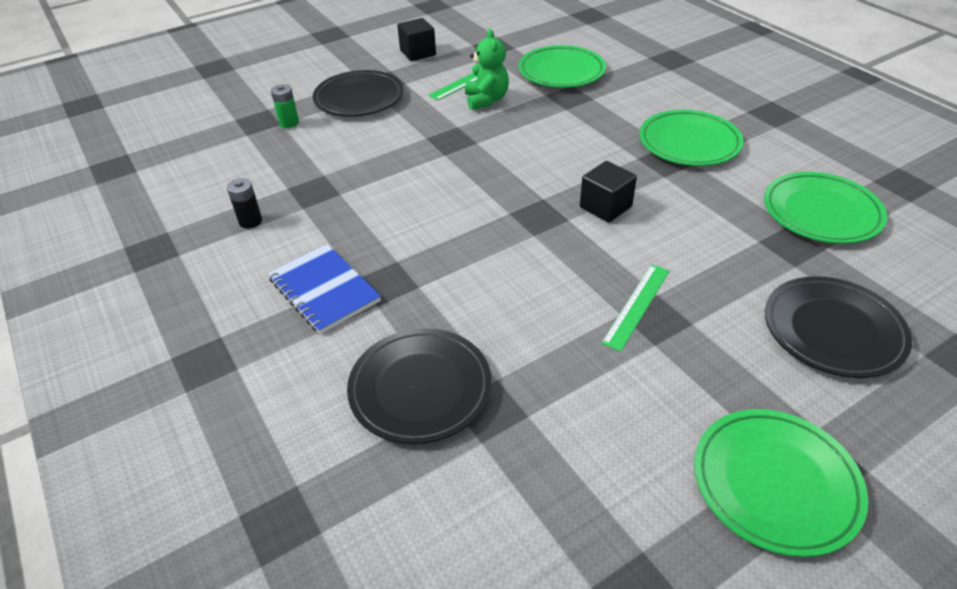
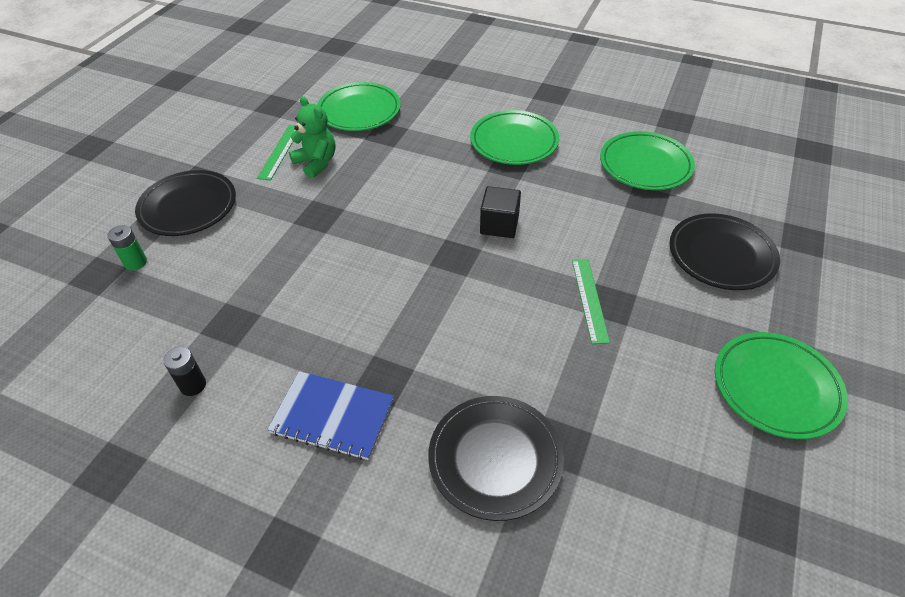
camera: 35 degrees left, 5 degrees up
(418, 53) = (206, 136): black cube -> none

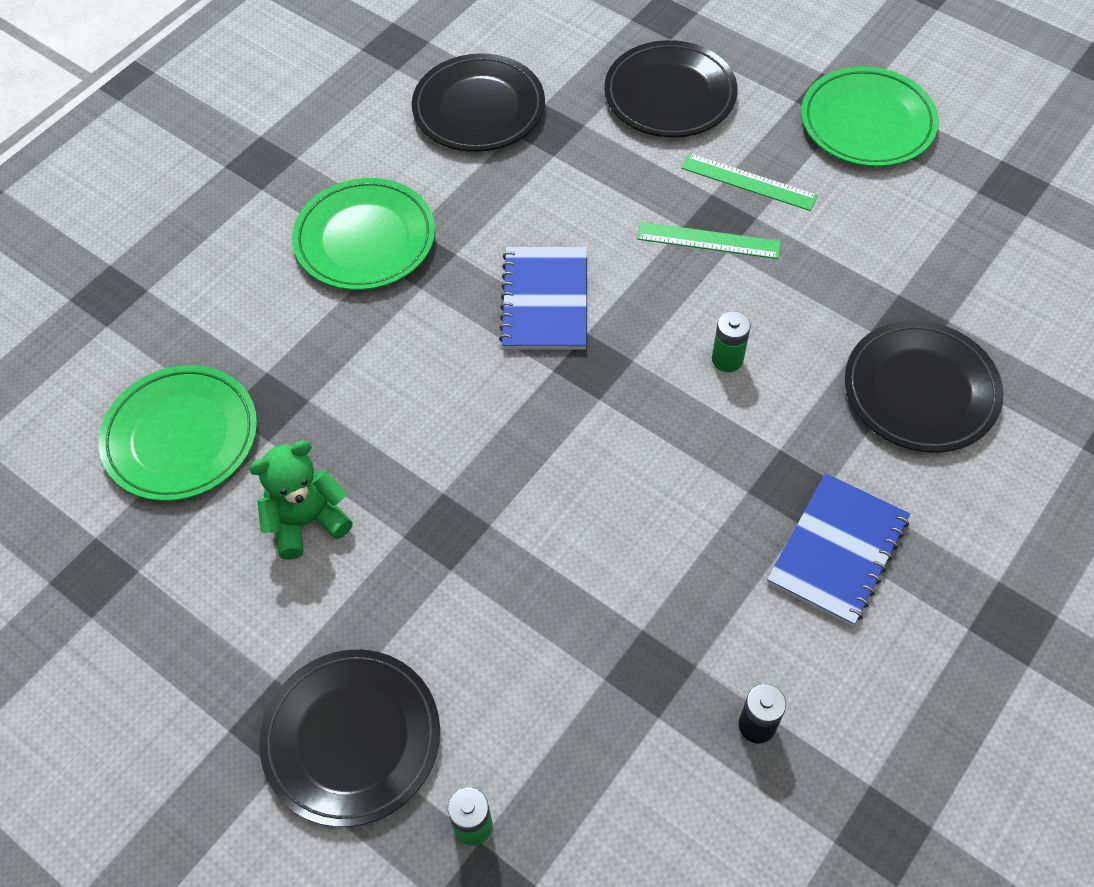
camera: 75 degrees left, 10 degrees up
(280, 152) = (249, 577): green ruler -> green ruler (748, 182)
(484, 326) = (727, 359): none -> green battery
(499, 225) = (545, 300): black cube -> blue notebook
(645, 165) = (479, 108): green plate -> black plate

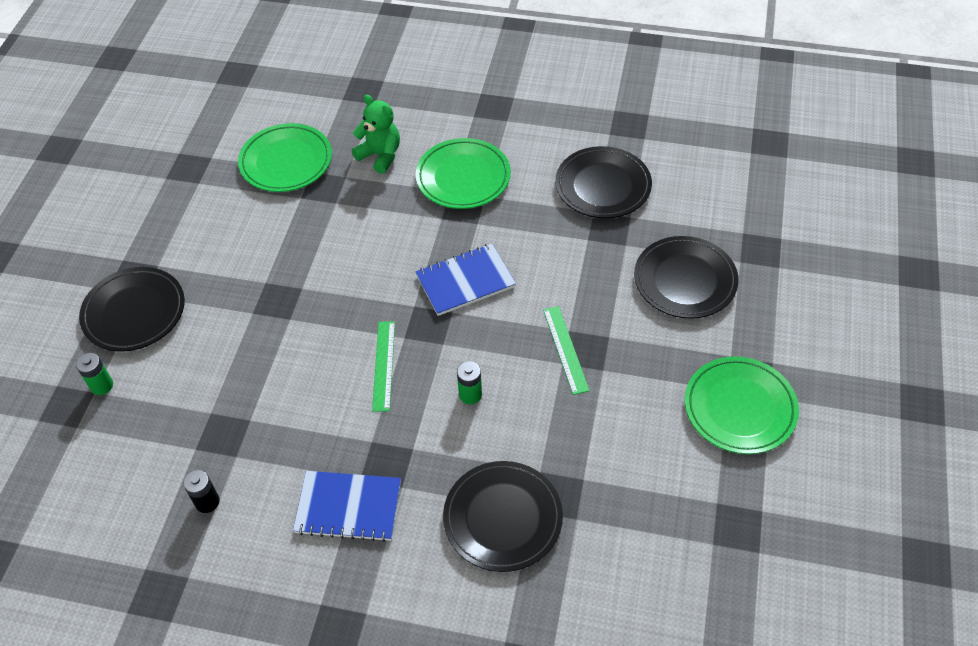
camera: 65 degrees right, 5 degrees down
(307, 521) = (257, 236): green teddy bear -> green teddy bear (380, 155)
(748, 182) = (633, 354): green ruler -> green ruler (383, 365)

